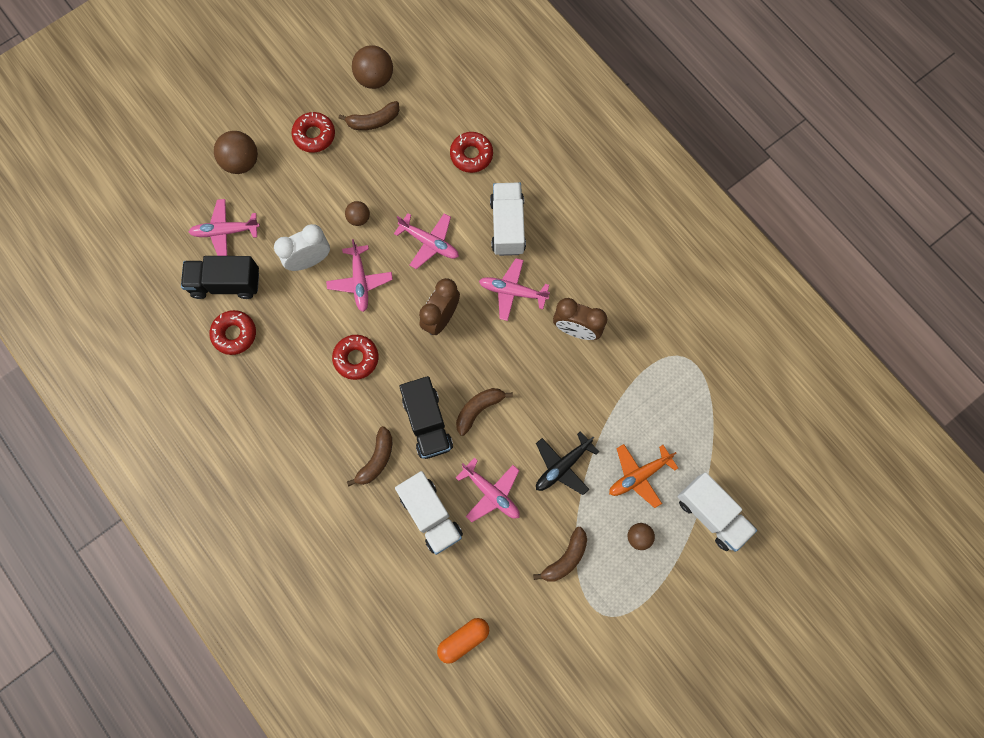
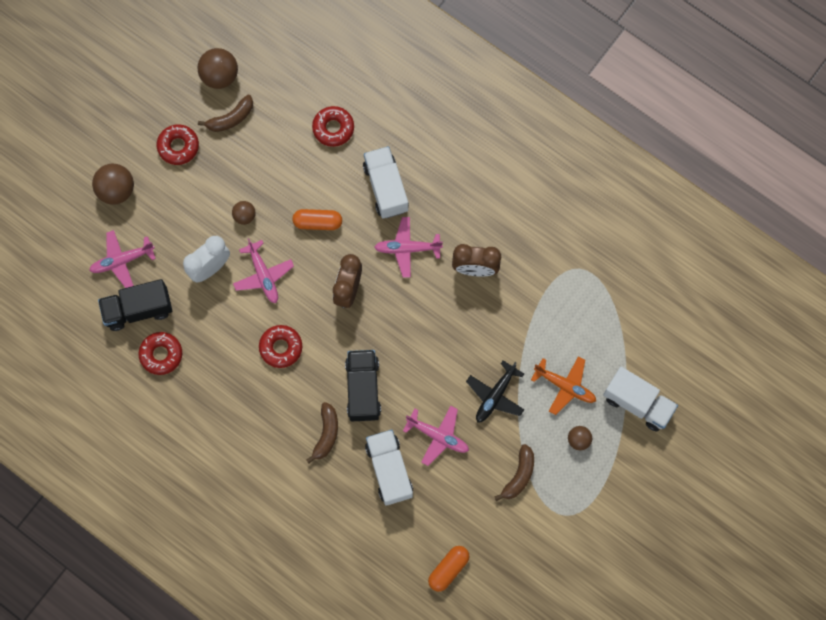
camera: 15 degrees left, 0 degrees up
(427, 423) = (363, 389): black truck -> black truck turned 150 degrees counterclockwise
(429, 243) = (317, 222): pink plane -> orange capsule
(430, 515) = (389, 470): white truck -> white truck turned 150 degrees counterclockwise
(478, 409) = (406, 365): brown banana -> none
(638, 476) = (565, 386): orange plane -> orange plane turned 105 degrees counterclockwise

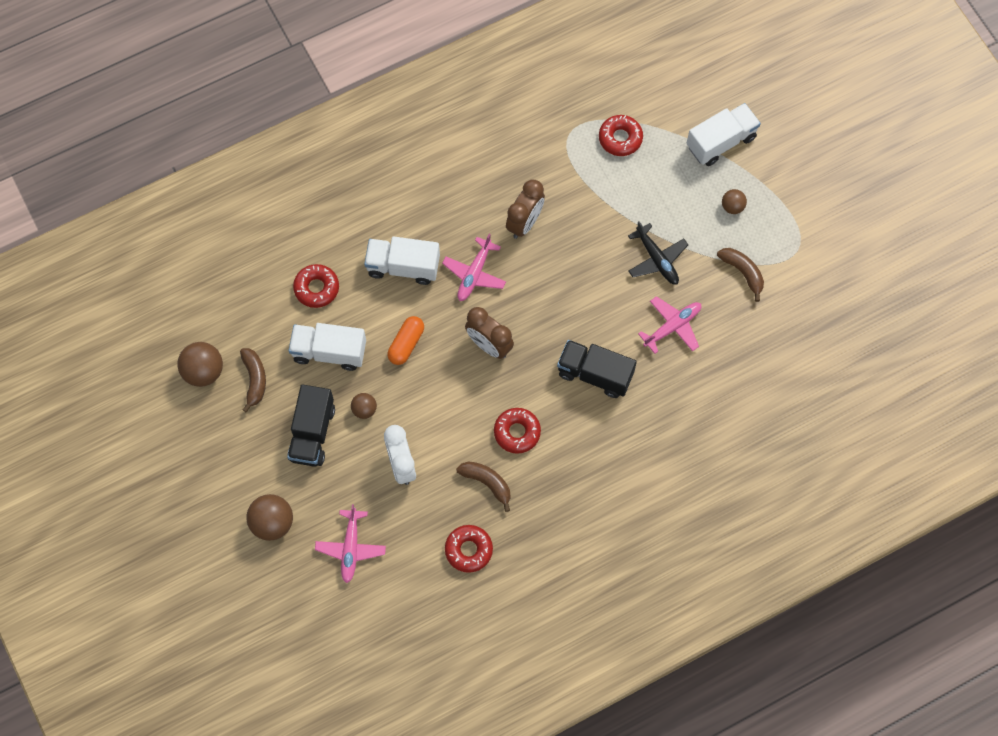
camera: 65 degrees left, 5 degrees down
(138, 309) = (410, 553): black truck -> black truck (312, 433)
(178, 146) = (257, 442): red donut -> red donut (620, 138)
(263, 275) = (435, 417): pink plane -> none
(326, 434) = (623, 427): brown banana -> brown banana (487, 483)
(389, 470) = (685, 384): white truck -> white truck (329, 352)
(448, 569) = (804, 373): orange capsule -> none
(565, 386) = (676, 195): orange plane -> none

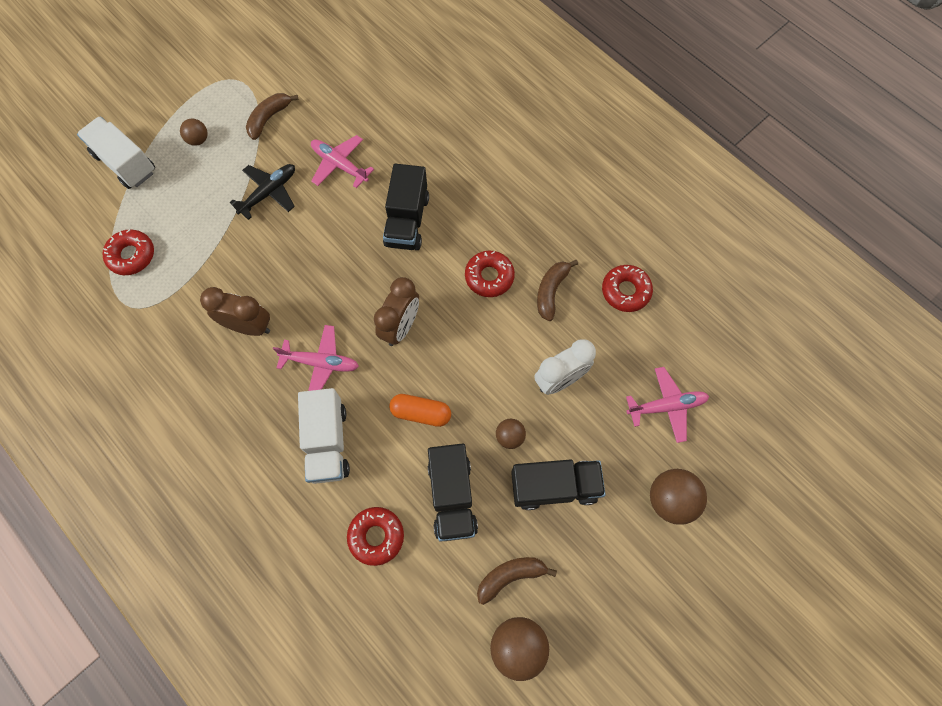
camera: 105 degrees left, 0 degrees up
(329, 352) = (452, 496): white truck -> black truck

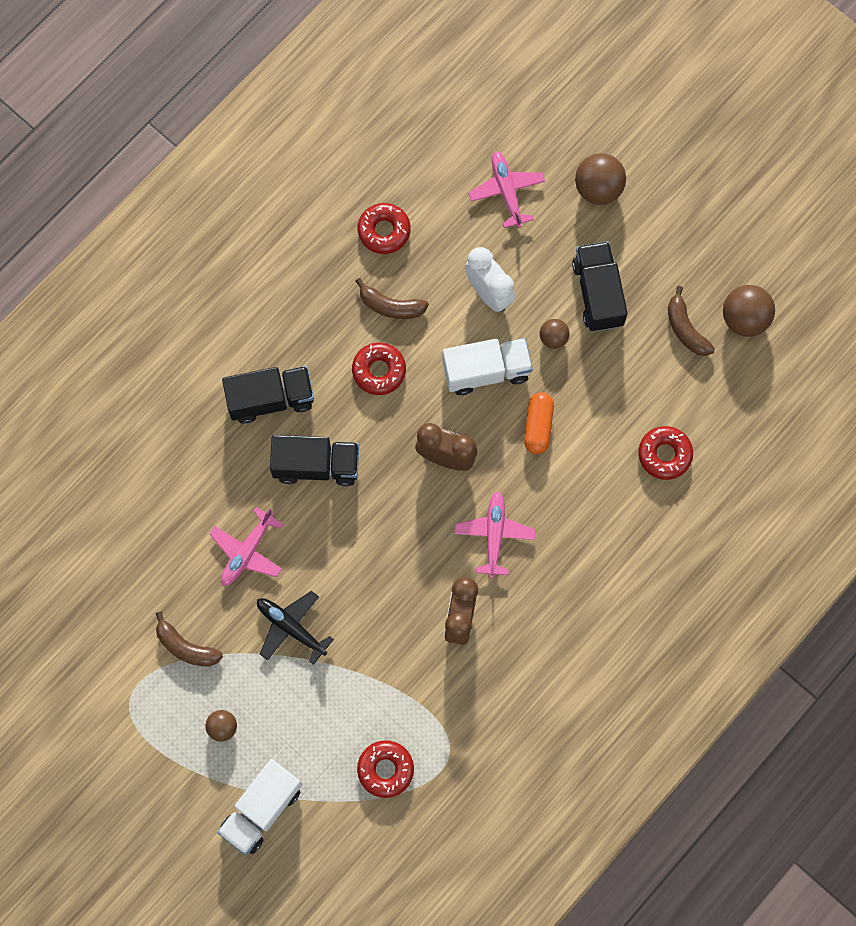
camera: 95 degrees left, 5 degrees up
(327, 442) = (578, 514): white truck -> white truck (486, 371)
(452, 496) = (618, 387): black truck -> black truck (271, 399)

